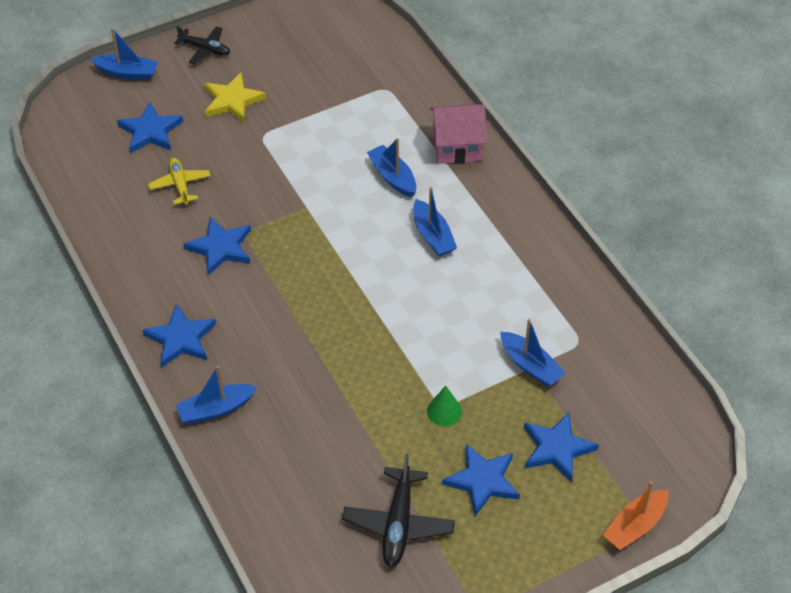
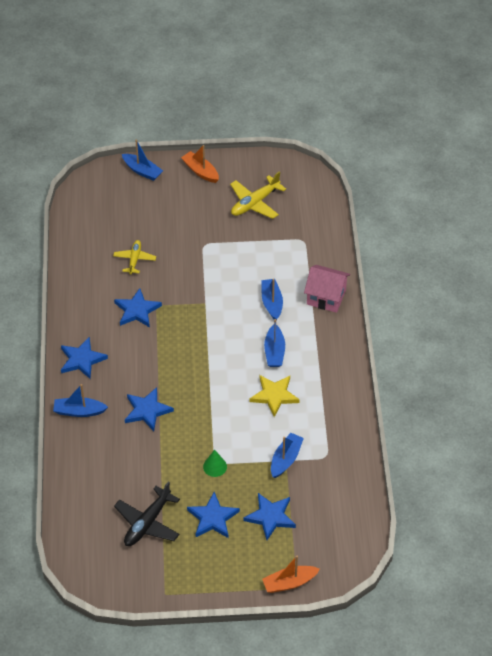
camera: 25 degrees right, 0 degrees up
(150, 131) = (135, 216): blue star -> blue star (147, 410)
(205, 49) = (200, 171): black plane -> orange boat
(232, 101) = (198, 213): yellow star -> yellow star (274, 395)
(298, 64) = (255, 203): none -> yellow plane
(530, 365) = (286, 459): blue boat -> blue boat turned 135 degrees counterclockwise

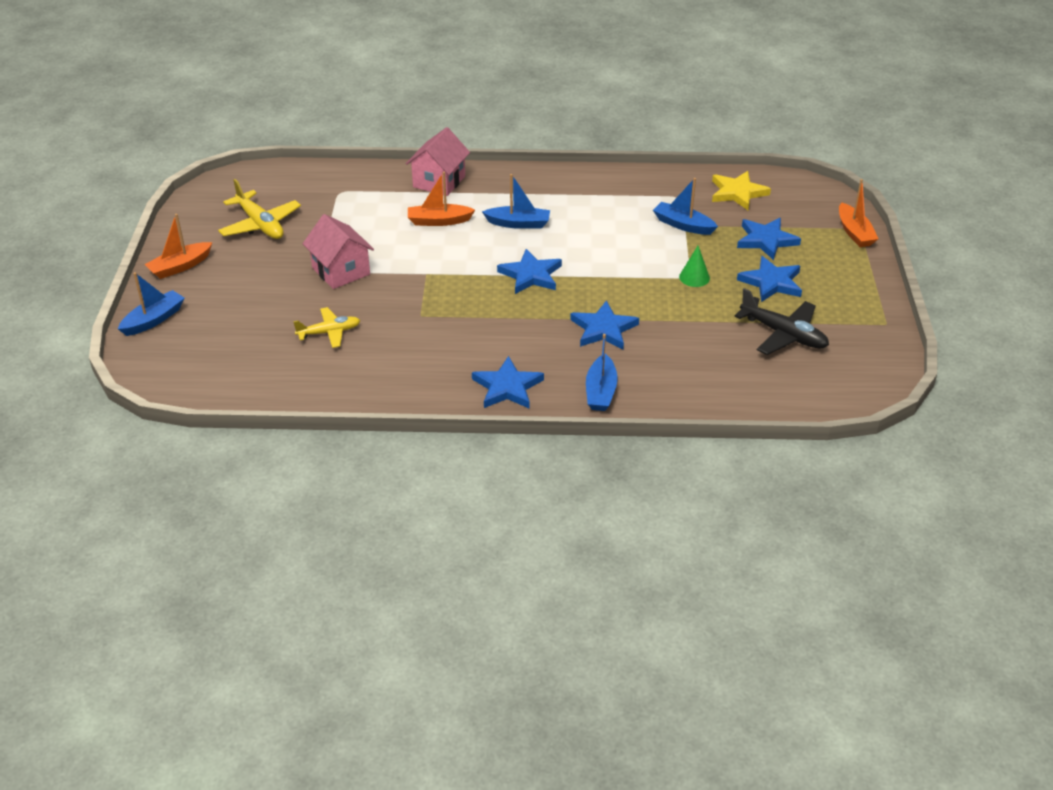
camera: 85 degrees left, 10 degrees down
(134, 259) = (329, 332): yellow plane -> yellow plane turned 150 degrees clockwise
(137, 310) = (426, 333): blue star -> blue star (531, 275)
(203, 255) = (341, 271): none -> pink house
(272, 303) = (438, 221): blue boat -> orange boat
(274, 395) = (587, 228): yellow star -> yellow star (737, 193)

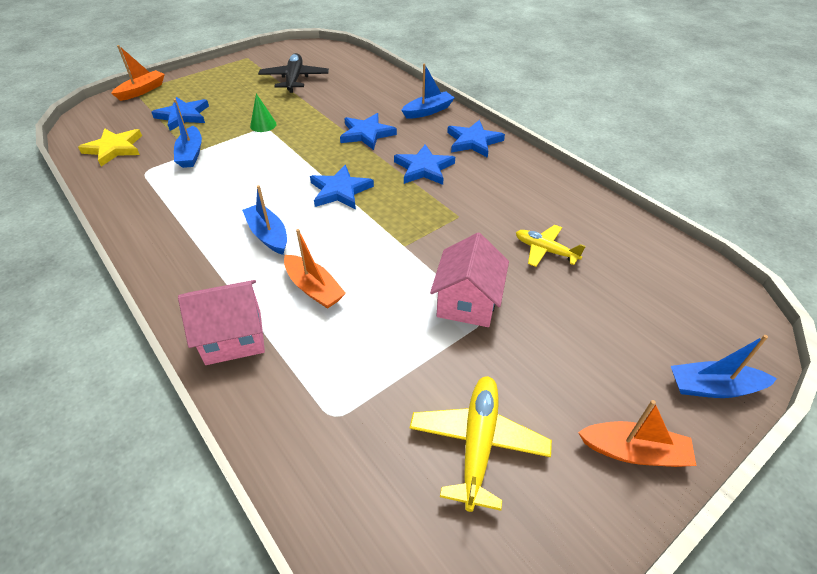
camera: 130 degrees left, 5 degrees up
(771, 282) = (239, 98): blue star -> blue star (424, 168)

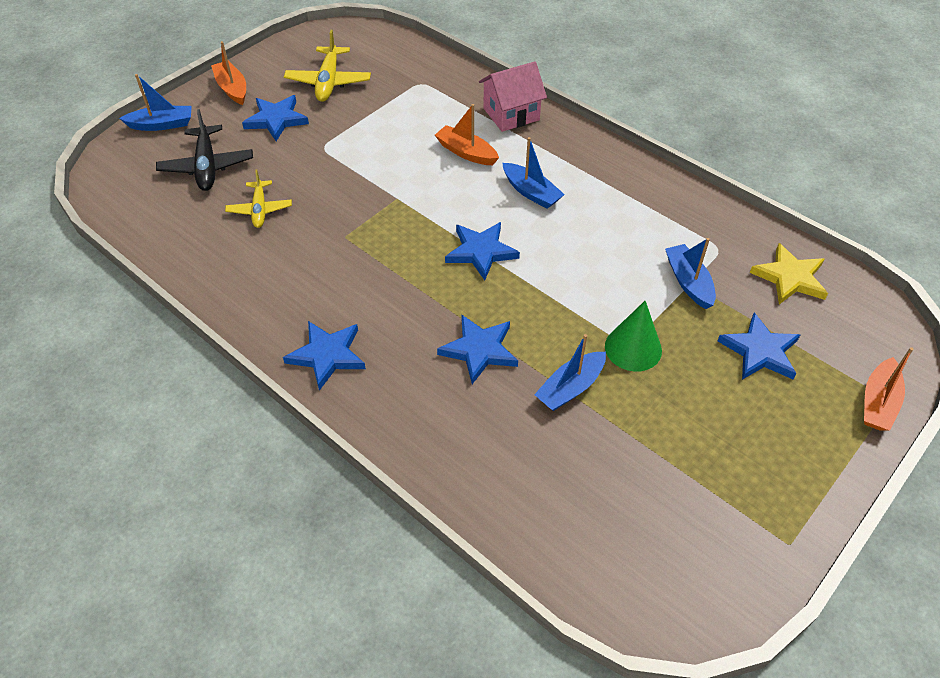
camera: 170 degrees right, 5 degrees up
(263, 125) = (633, 348): green cone -> green cone, size x1.51
(294, 79) = (653, 477): black plane -> black plane (207, 166)
(424, 168) = (390, 297): blue star -> blue star (276, 120)
(428, 111) = (399, 416): blue boat -> blue boat (570, 388)
(467, 302) = (335, 157): pink house -> none
(545, 250) = (260, 209): yellow plane -> yellow plane turned 60 degrees clockwise
(634, 451) = (232, 88): orange boat -> orange boat turned 60 degrees clockwise

